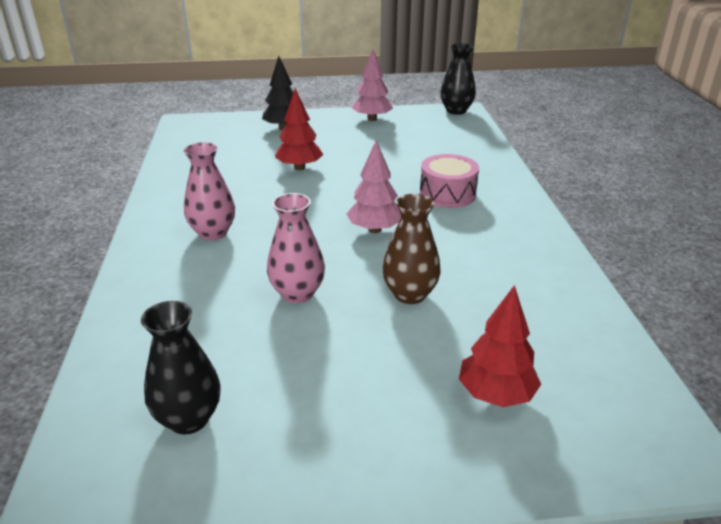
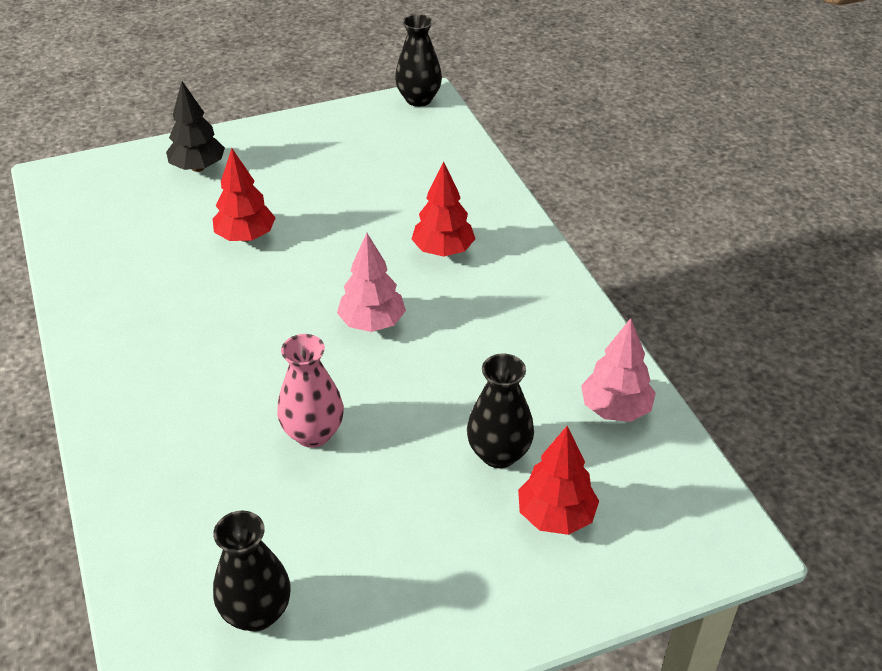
camera: 15 degrees left, 10 degrees up
(213, 233) = (177, 364): pink vase -> none
(372, 119) = (312, 131): pink tree -> pink tree (615, 409)
(410, 294) = (438, 410): brown vase -> none
(447, 194) = (443, 251): pink drum -> red tree
(454, 335) = (499, 454): none -> black vase

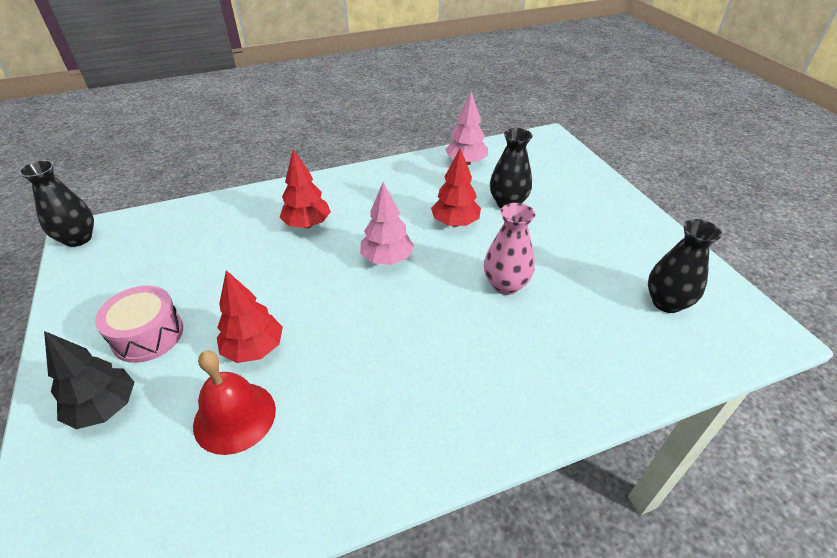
camera: 90 degrees left, 0 degrees up
(170, 237) = (234, 417): none -> red bell
(275, 171) = (148, 335): none -> pink drum
(555, 516) = (549, 185): red tree -> red tree (455, 223)

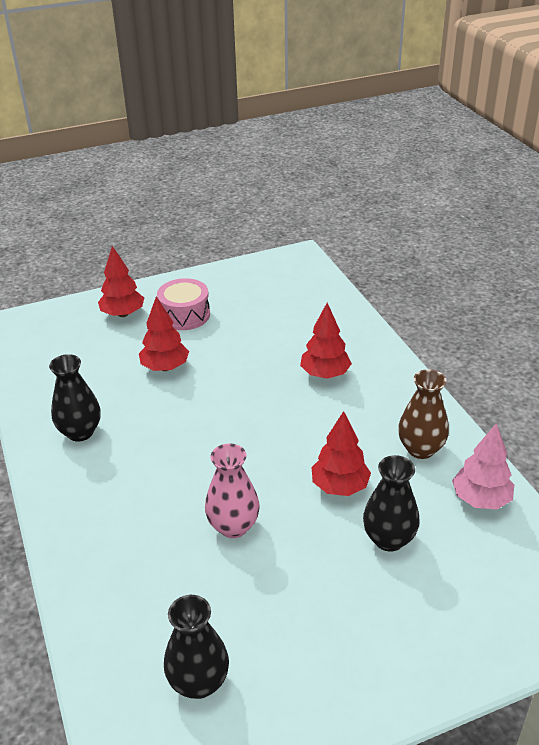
camera: 90 degrees right, 5 degrees down
(78, 238) = (293, 257): black vase -> black vase (80, 432)
(105, 408) = (123, 314): black tree -> red tree
(234, 417) = (105, 369): red bell -> none
(387, 259) = (273, 434): pink tree -> none
(414, 181) = (420, 449): none -> brown vase

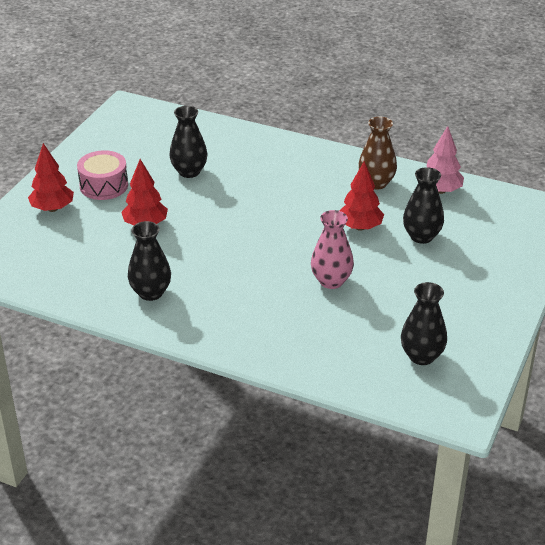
camera: 45 degrees left, 0 degrees up
(265, 339) = (189, 172): none -> black vase
(325, 374) = (261, 172): red tree -> none

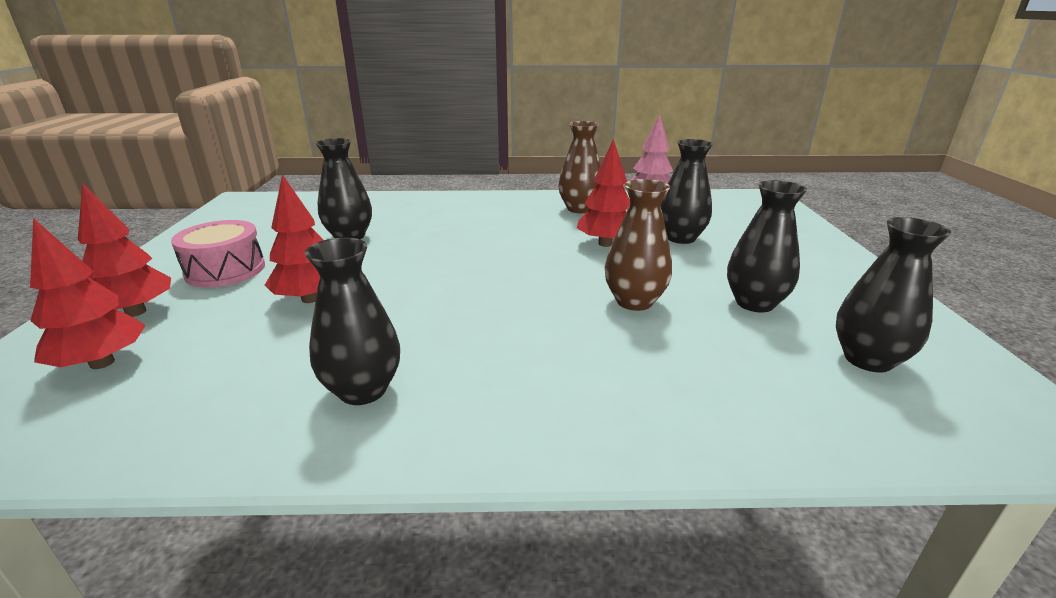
camera: 25 degrees left, 10 degrees down
(37, 240) = (102, 363): none -> red tree
(331, 281) = (634, 301): pink vase -> brown vase
(405, 304) = (754, 303): none -> black vase

